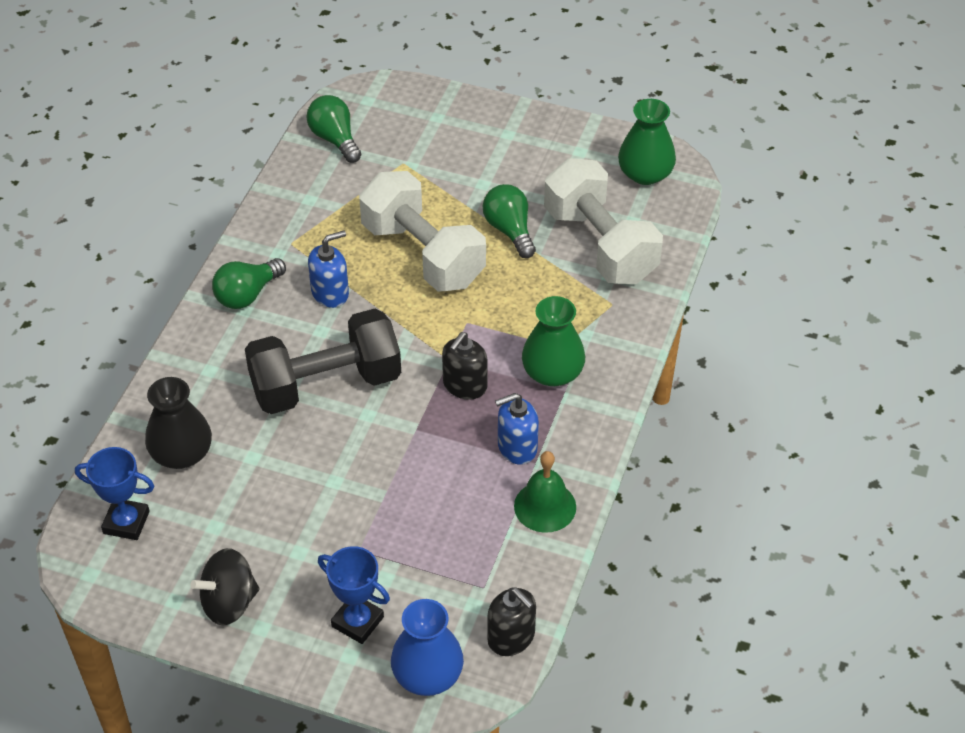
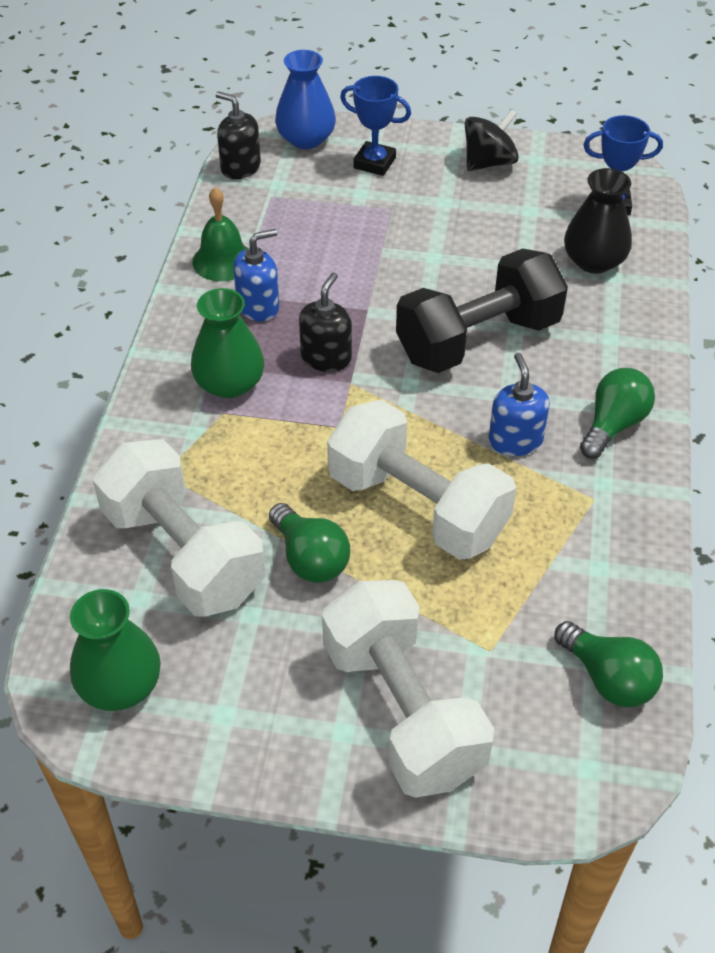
camera: 170 degrees right, 0 degrees up
(330, 293) = (515, 440): blue soap dispenser -> blue soap dispenser turned 120 degrees clockwise
(469, 139) = (402, 710): none -> white dumbbell

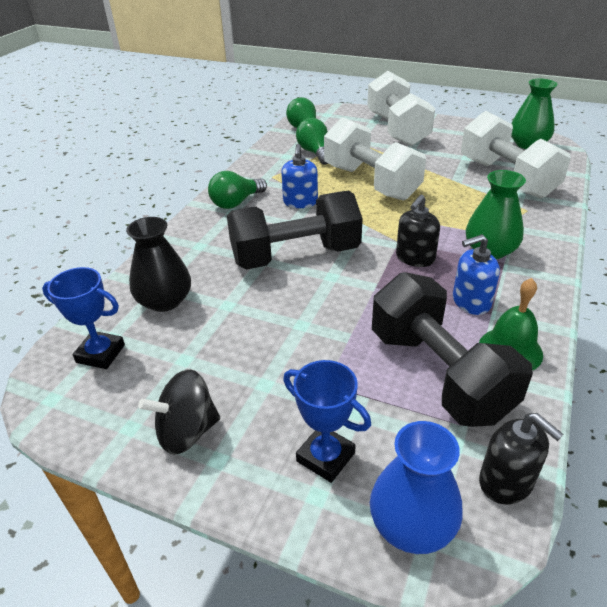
camera: 165 degrees left, 10 degrees down
(291, 230) = (438, 374): none -> black dumbbell
(310, 558) = (435, 171): green light bulb -> green light bulb (315, 152)

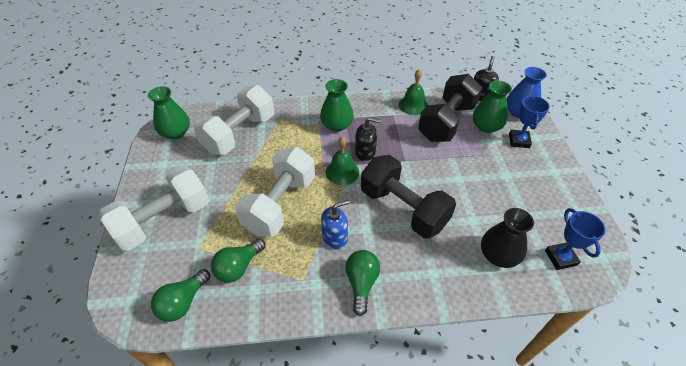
camera: 120 degrees left, 10 degrees up
(186, 431) = (555, 189): black spinning top -> none
(236, 203) = (361, 283): green light bulb -> green light bulb turned 105 degrees counterclockwise
(390, 230) = (342, 172): none -> green bell
(396, 428) = (486, 126): none -> green vase
(471, 302) = (389, 123): blue soap dispenser -> none

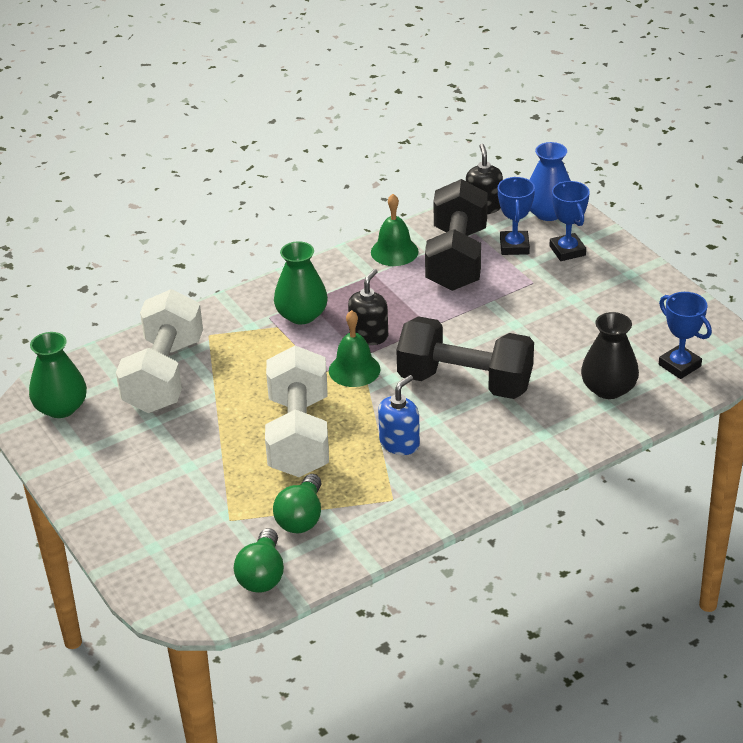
camera: 25 degrees left, 10 degrees down
(164, 220) = (153, 510): white dumbbell -> none
(361, 283) = (466, 475): green light bulb -> none
(365, 152) = (369, 335): black soap dispenser -> black soap dispenser turned 45 degrees counterclockwise
(486, 126) = (514, 246): green vase -> blue trophy

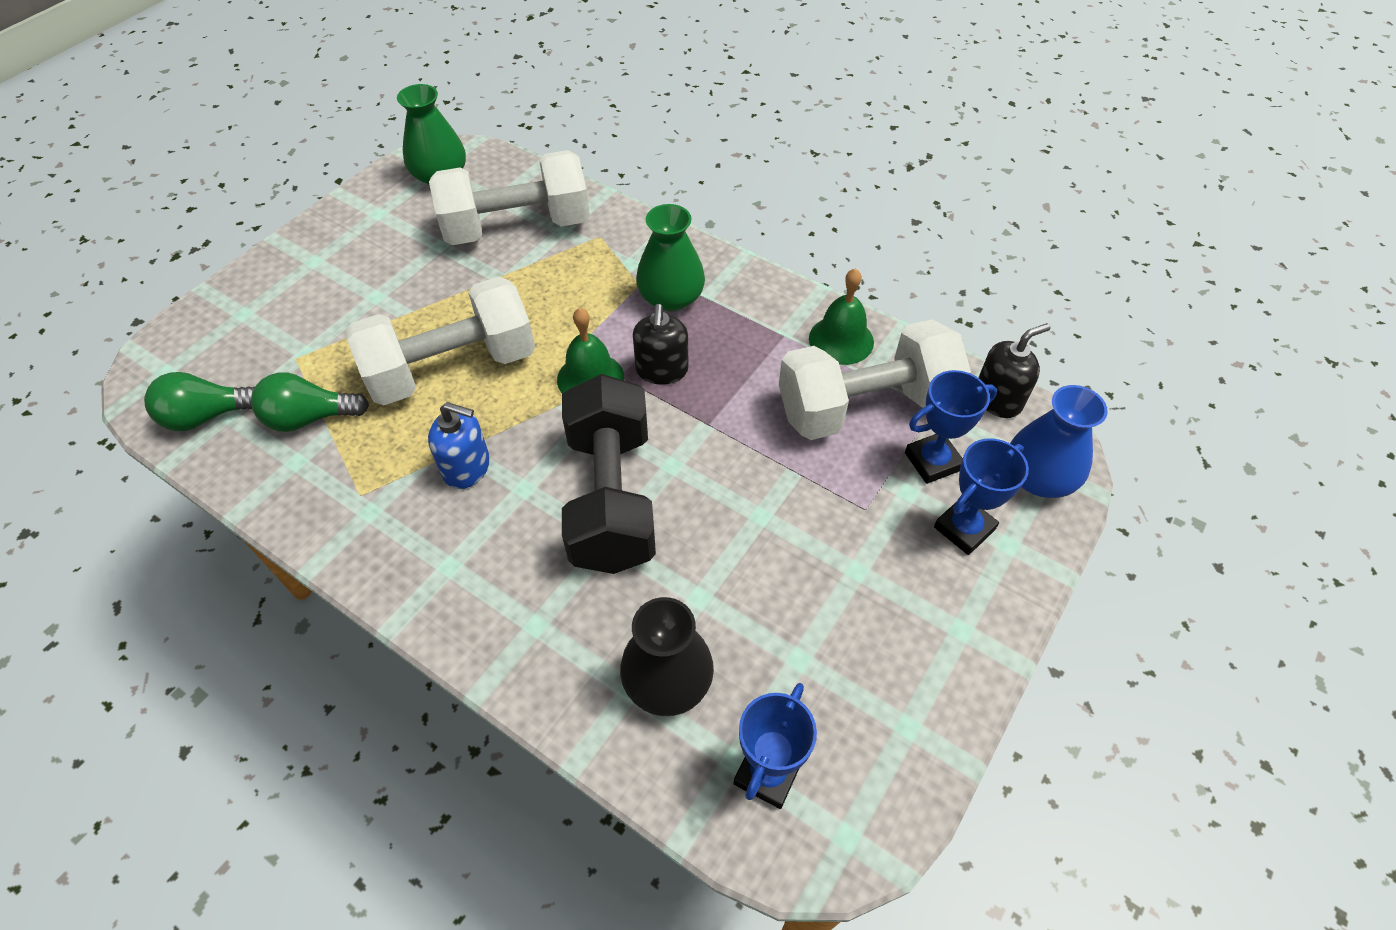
camera: 65 degrees right, 15 degrees up
(369, 335) = (662, 370): black soap dispenser -> black soap dispenser turned 90 degrees clockwise
(456, 259) = (865, 407): black dumbbell -> white dumbbell

